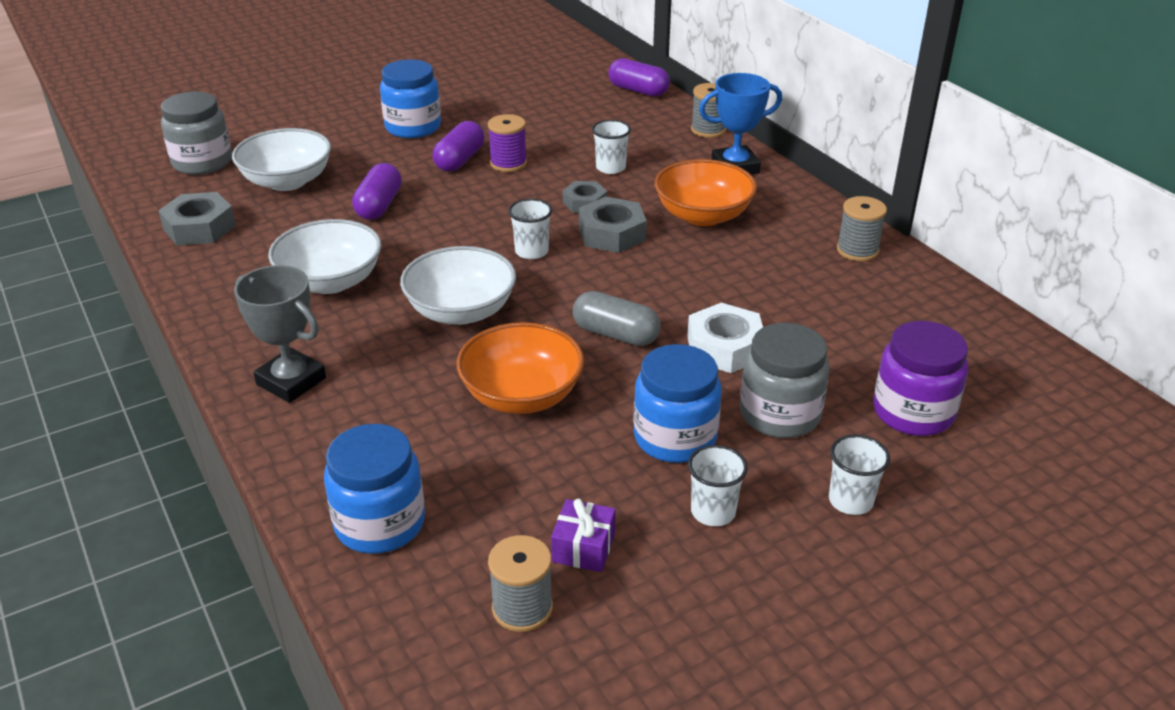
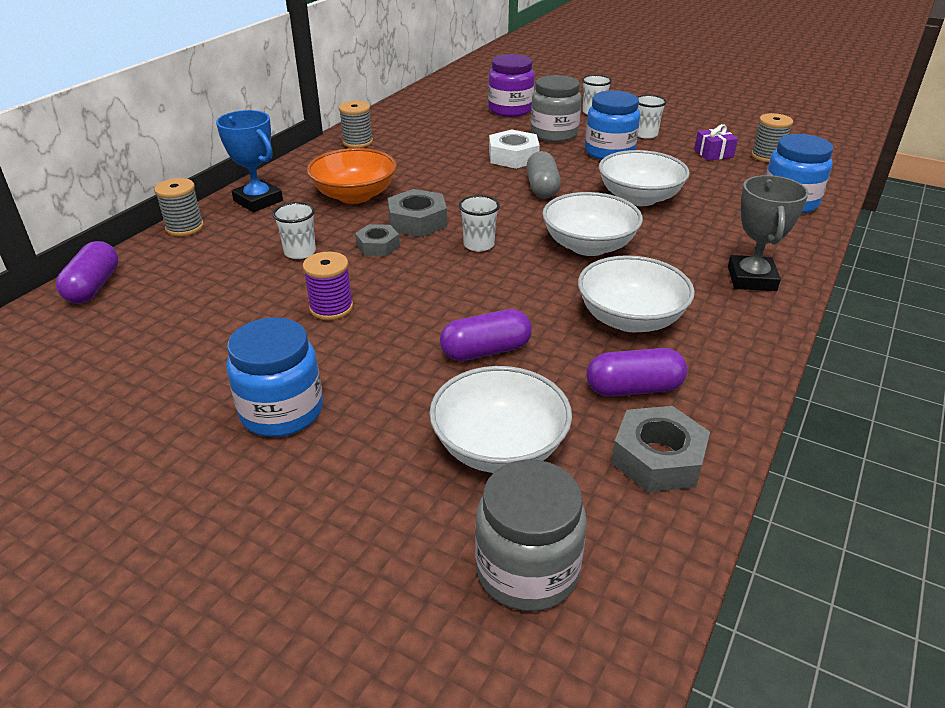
camera: 120 degrees left, 0 degrees up
(460, 160) = (346, 340): purple capsule -> purple capsule (633, 388)
(522, 395) = (639, 198): orange bowl -> white bowl

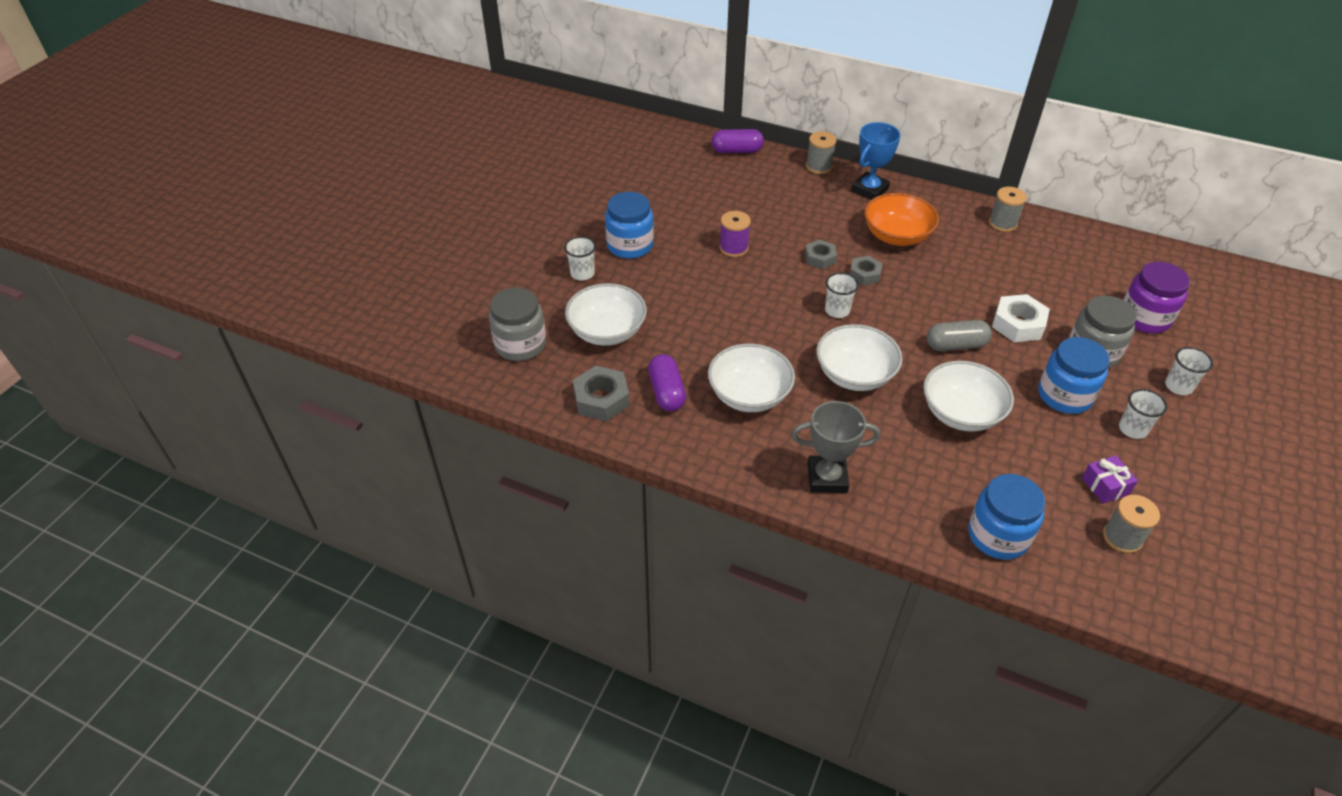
camera: 85 degrees right, 10 degrees up
(300, 252) = (800, 223): white cup -> white cup (582, 273)
(417, 221) = (864, 274): grey nut -> grey nut, size x0.65
(486, 351) = (697, 321): purple capsule -> none

